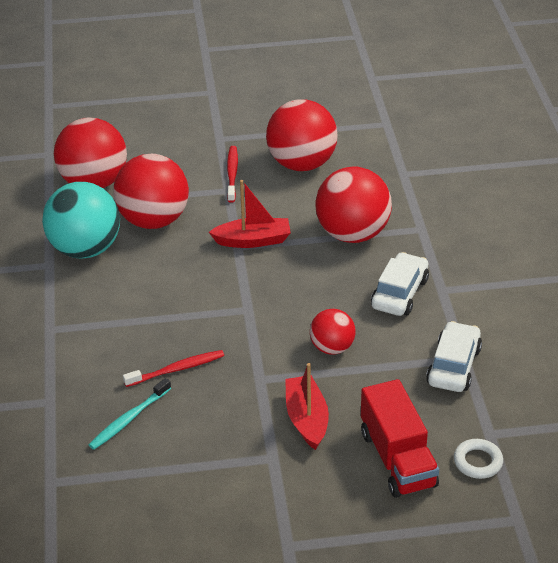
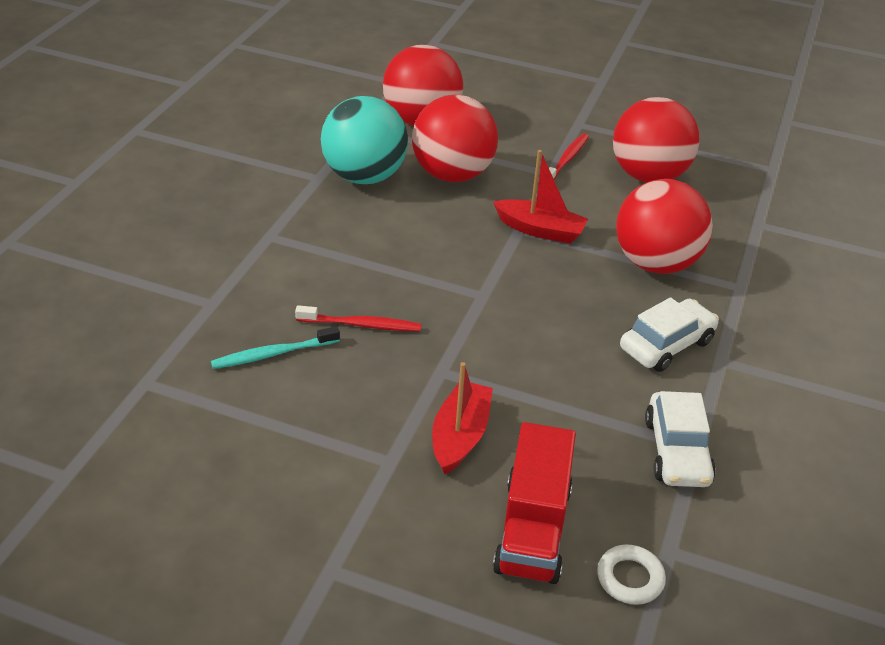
camera: 25 degrees right, 0 degrees up
(332, 348) = (546, 371): red ball -> none
(453, 366) = (677, 451): white car -> white car turned 135 degrees clockwise

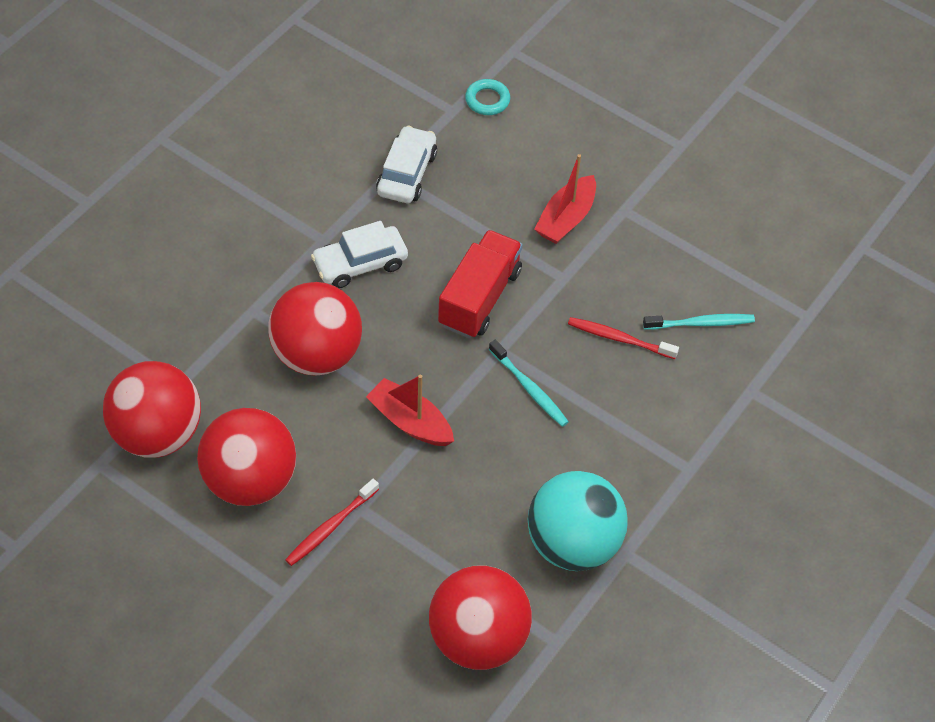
camera: 165 degrees left, 15 degrees up
(440, 270) = (529, 388): none -> turquoise toothbrush
(452, 174) = (472, 527): red ball -> red ball (157, 434)
(532, 529) = (538, 142): red truck -> red truck (479, 298)
(630, 578) = (487, 100): white ring -> turquoise ring

